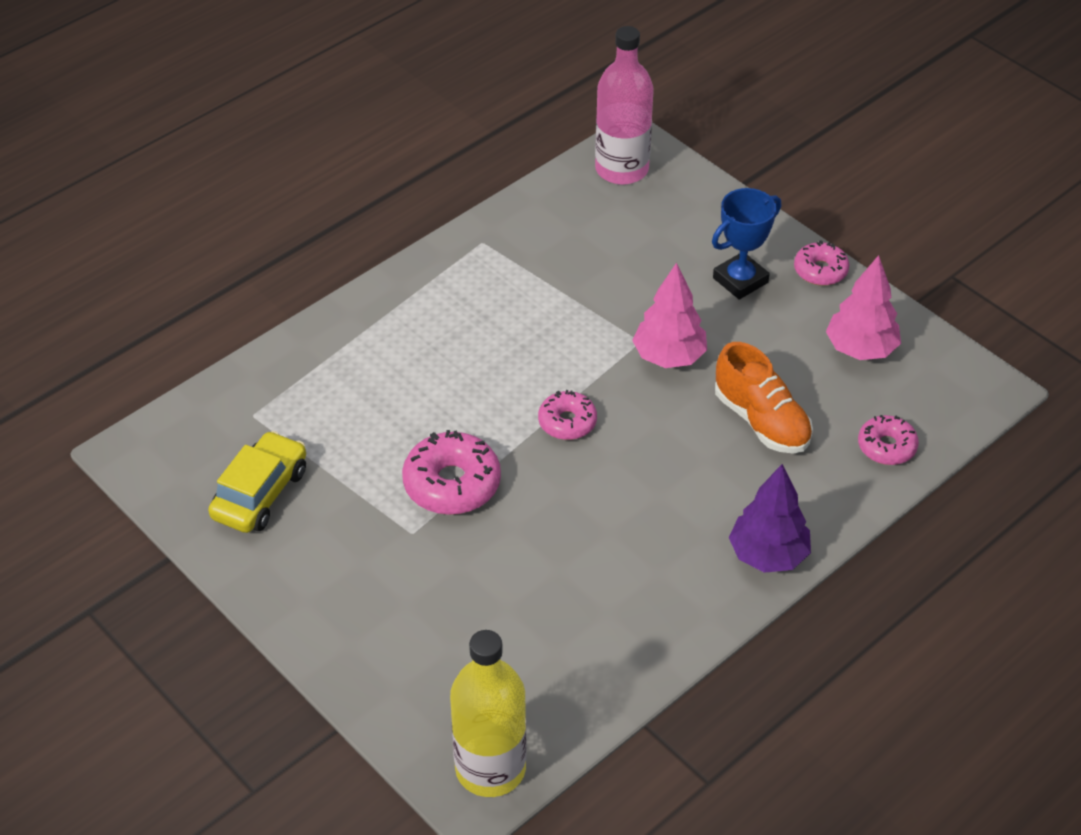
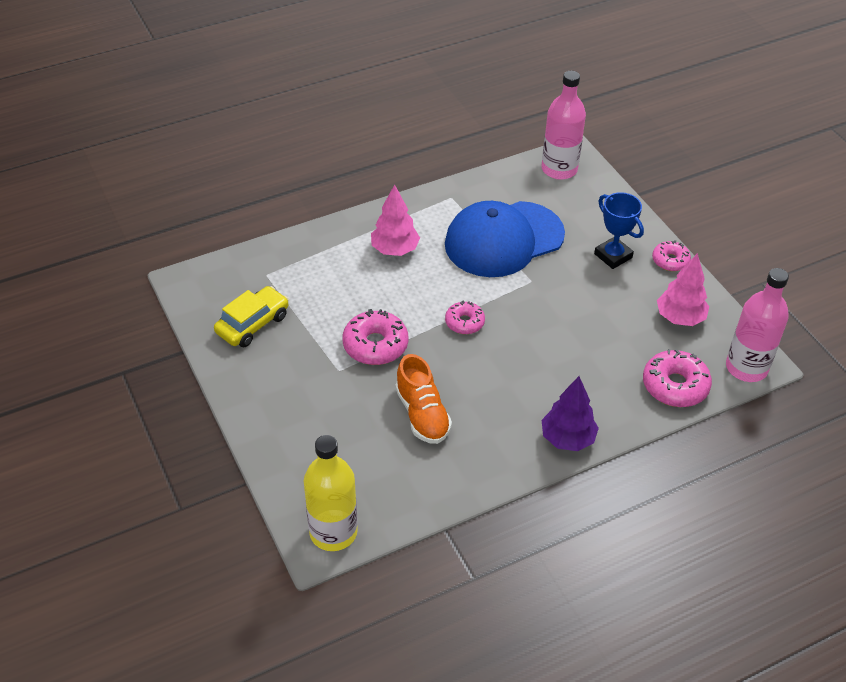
camera: 15 degrees right, 0 degrees up
(579, 289) = (503, 239): none -> blue cap
(669, 357) = (547, 295): pink tree -> pink tree (395, 250)
(740, 280) = (613, 256): blue trophy -> blue trophy turned 75 degrees clockwise
(761, 421) = (594, 350): orange shoe -> orange shoe (422, 414)
(886, 447) = (675, 386): pink donut -> pink donut, size x1.62
(972, 399) = (746, 367): none -> pink bottle

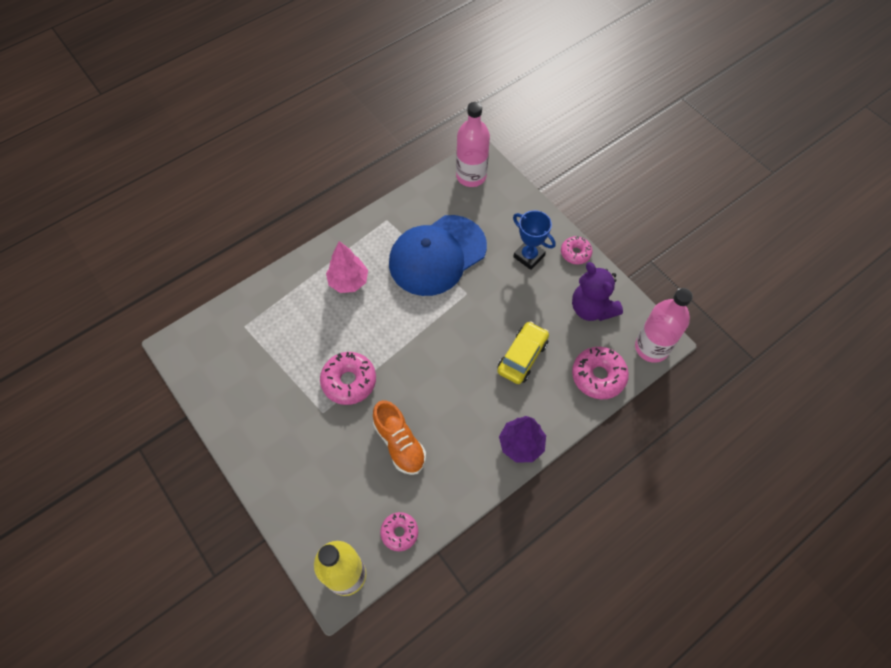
camera: 10 degrees left, 15 degrees up
(253, 324) = (242, 379): yellow car -> yellow car (522, 357)
(464, 322) = (419, 345): pink donut -> pink donut (399, 532)
(679, 318) = (591, 308): pink tree -> purple teddy bear

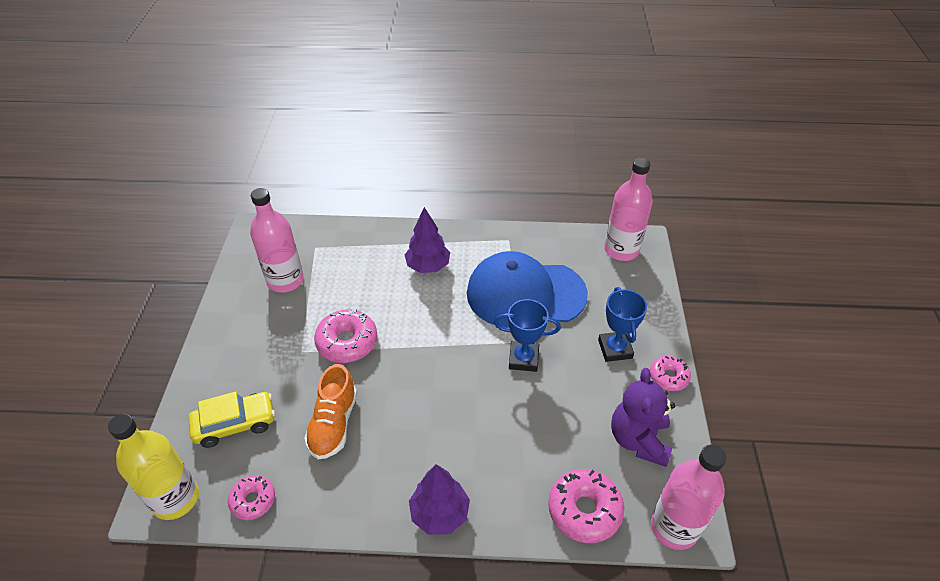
camera: 40 degrees right, 15 degrees down
(250, 369) = (285, 280): none -> pink bottle
(348, 281) = (428, 266): pink tree -> purple tree
(479, 305) = (523, 359): none -> blue trophy
(522, 357) = (521, 433): yellow car -> yellow car (235, 424)

